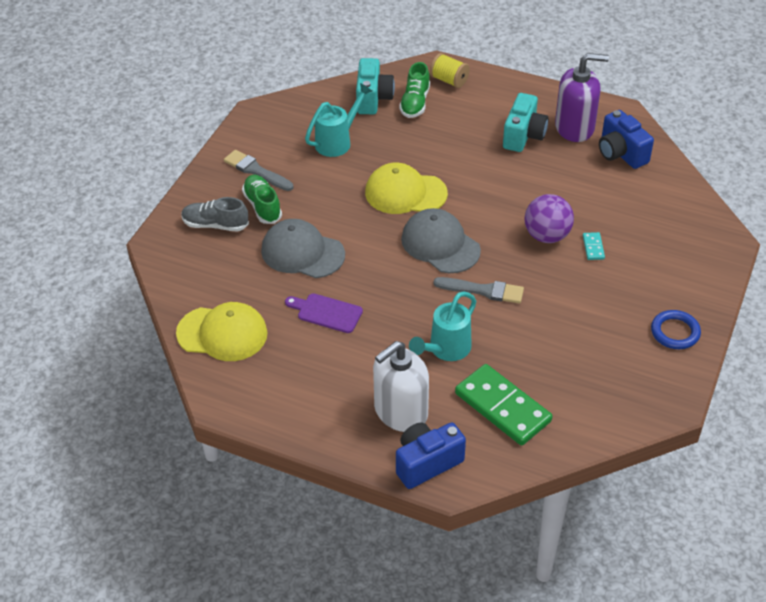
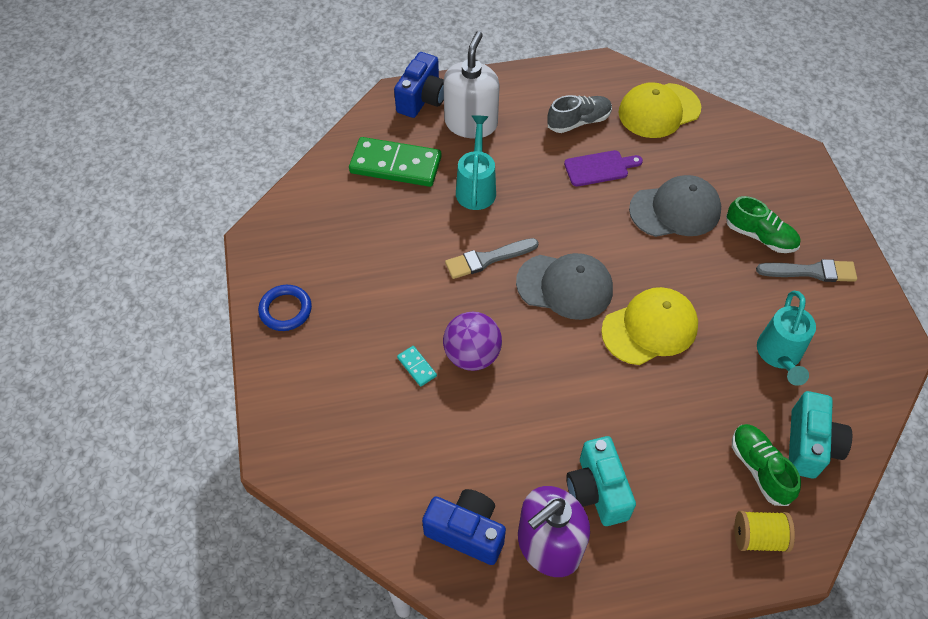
camera: 145 degrees right, 10 degrees up
(215, 225) = (776, 195): grey shoe -> grey shoe (578, 122)
(373, 99) = (809, 445): turquoise camera -> turquoise camera turned 135 degrees counterclockwise

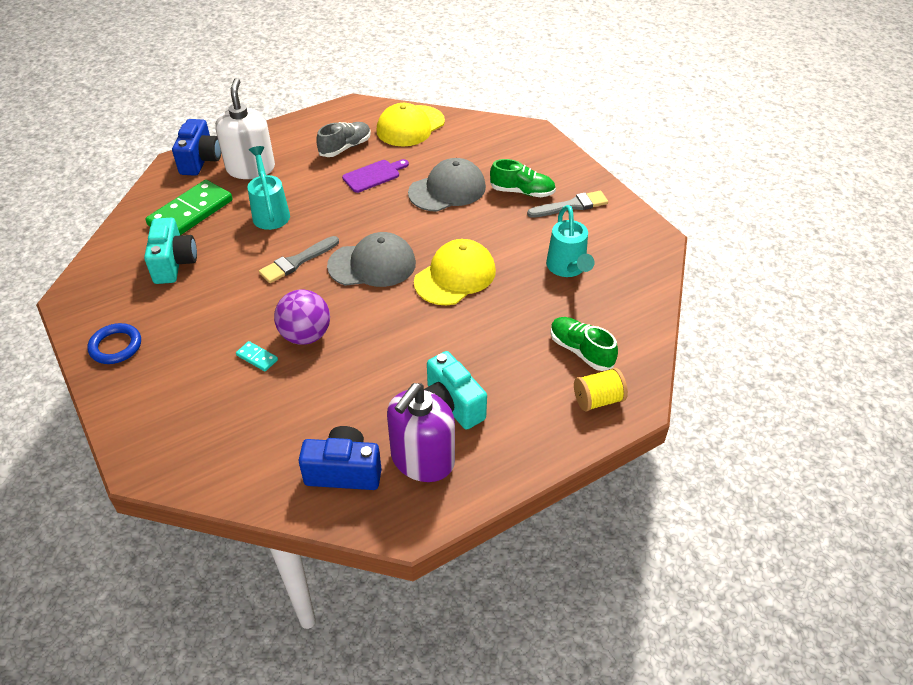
camera: 20 degrees left, 10 degrees down
(395, 165) = (190, 213): green domino -> green domino turned 45 degrees counterclockwise
(809, 445) = (614, 323): turquoise camera -> turquoise camera (174, 263)

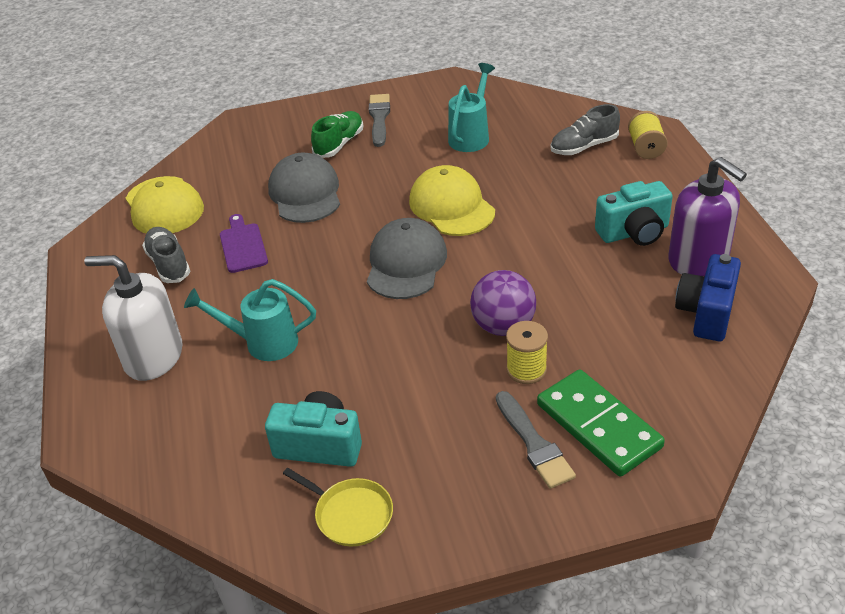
camera: 70 degrees left, 5 degrees down
(114, 292) = (351, 514): none -> yellow pan
(116, 346) = (463, 510): blue ring -> none
(190, 213) = (216, 425): green domino -> green domino (598, 426)
(201, 160) = (97, 410): blue camera -> none
(257, 357) = (526, 369): turquoise domino -> yellow spool
(297, 261) = (371, 324): grey brush -> grey brush (533, 443)
(567, 268) = (471, 136): turquoise watering can -> turquoise watering can turned 75 degrees counterclockwise
(581, 351) = (584, 146): green shoe -> grey shoe

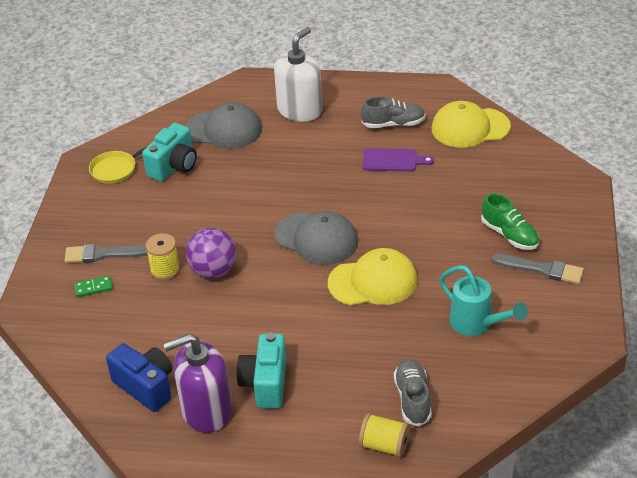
camera: 110 degrees right, 0 degrees up
(262, 343) = (280, 156): turquoise watering can -> none
(305, 193) = (443, 202): grey cap -> grey cap (223, 130)
(598, 426) = (94, 287): green domino -> green domino, size x0.42

